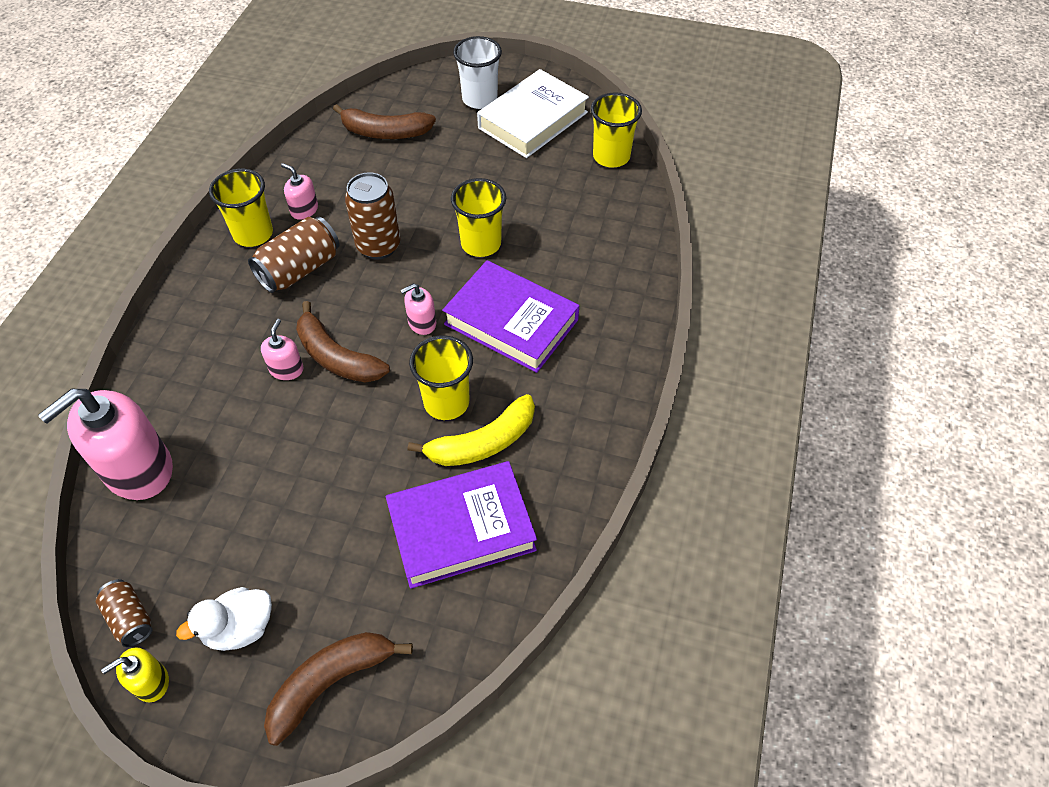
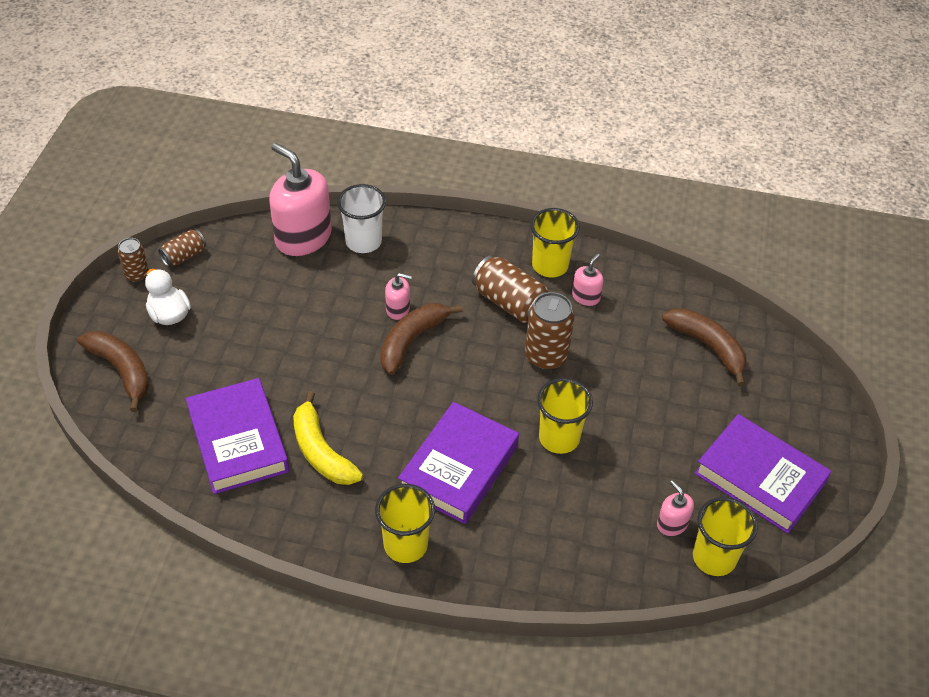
camera: 85 degrees right, 5 degrees down
(151, 682) = (137, 275): yellow soap dispenser -> brown can
(385, 132) = (708, 347): brown banana -> brown banana turned 135 degrees clockwise
(422, 323) = (453, 398): pink soap dispenser -> pink soap dispenser (672, 524)
(446, 402) = (364, 422): yellow cup -> yellow cup (405, 545)
(479, 99) = (784, 425): white cup -> white cup (363, 242)
(533, 120) = (760, 478): white book -> purple book

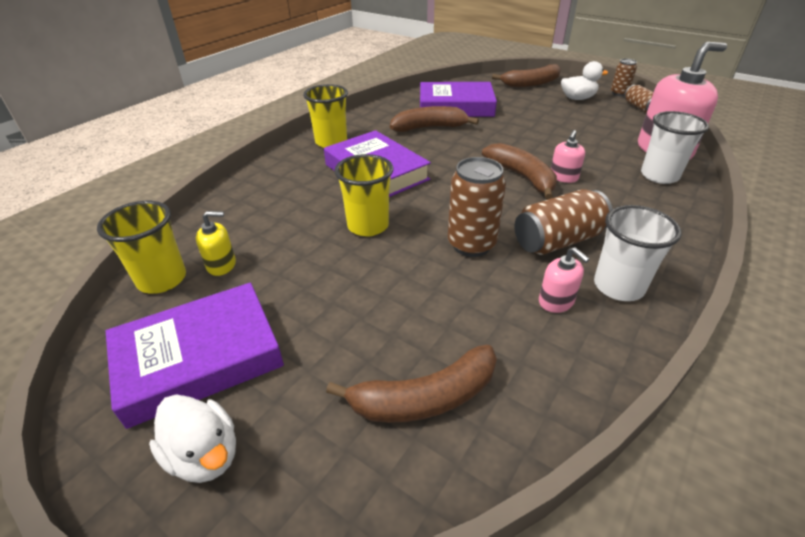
camera: 115 degrees right, 10 degrees down
(321, 451) = (429, 127): yellow banana -> brown banana
(550, 265) = (618, 286): yellow cup -> white cup
(672, 524) = (221, 265): pink soap dispenser -> yellow soap dispenser
(809, 434) = (205, 455): none -> white duck

